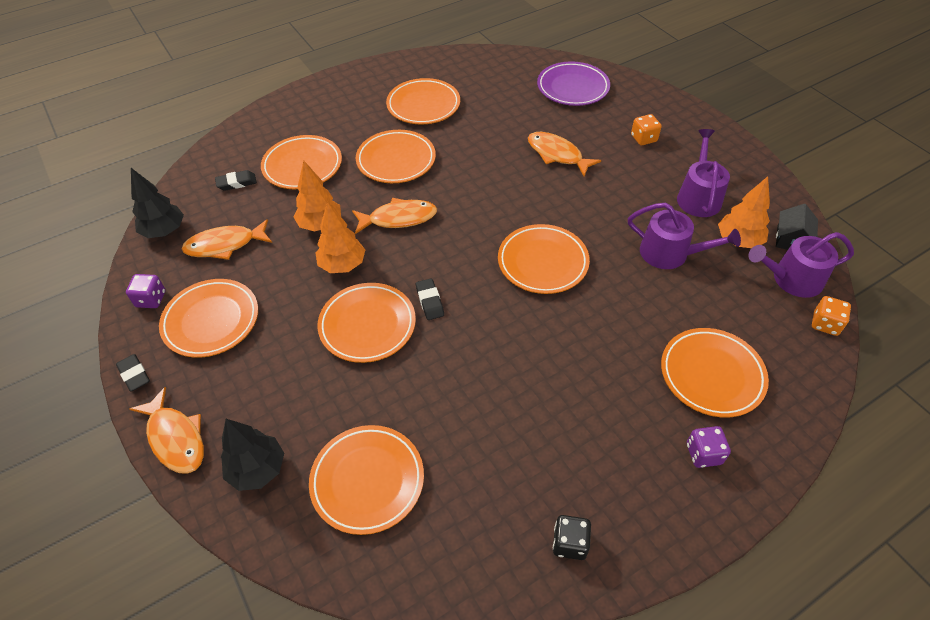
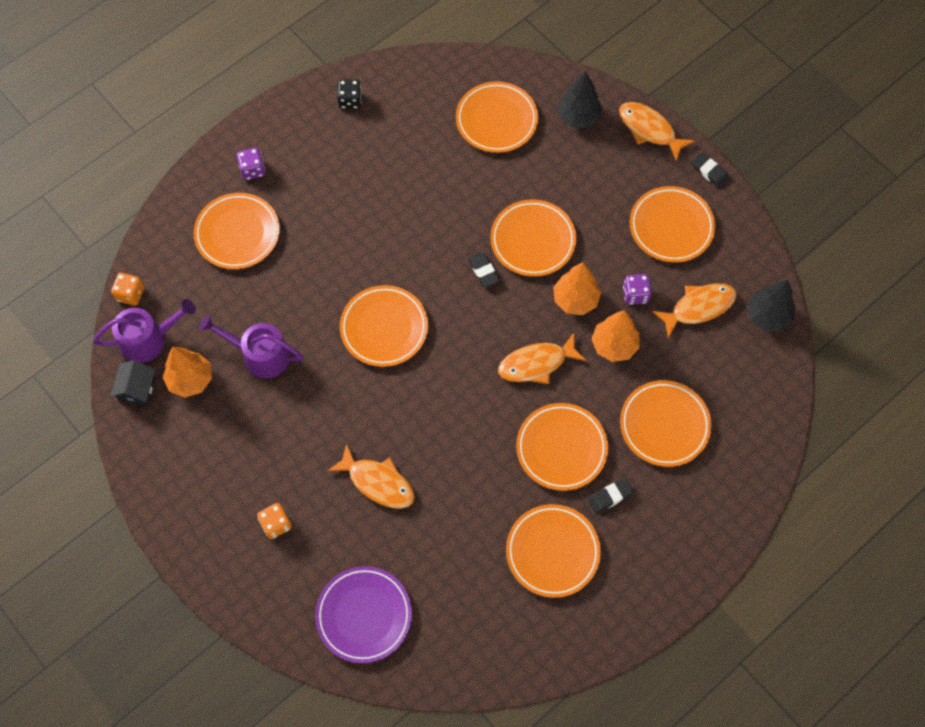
camera: 170 degrees right, 15 degrees up
(151, 299) = (736, 240): purple dice -> purple dice (635, 294)
(236, 183) = (726, 390): black eraser -> black eraser (610, 497)
(698, 196) = (222, 436): purple watering can -> none

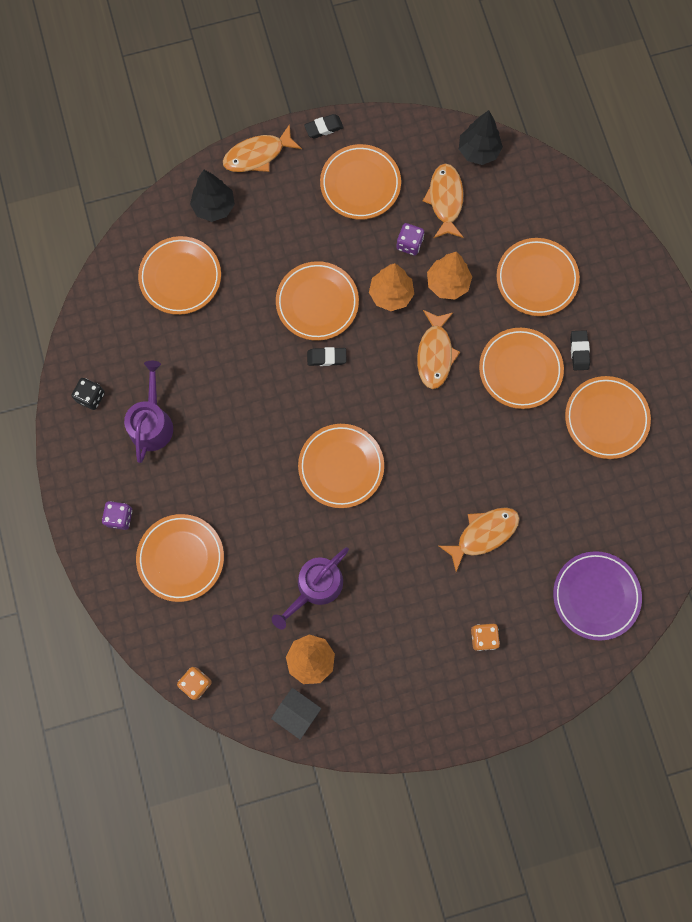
camera: 65 degrees left, 10 degrees up
(148, 339) = (251, 683): purple watering can -> purple watering can (152, 423)

